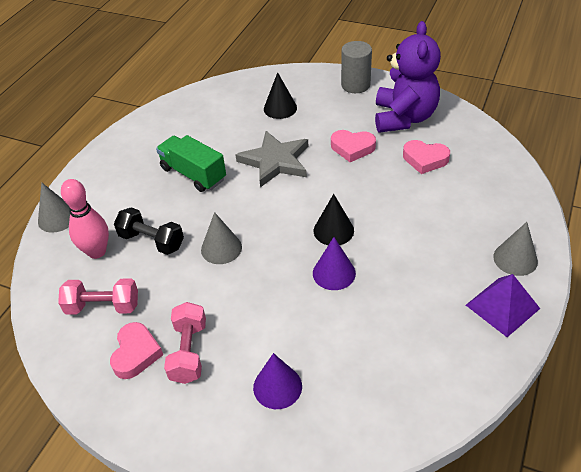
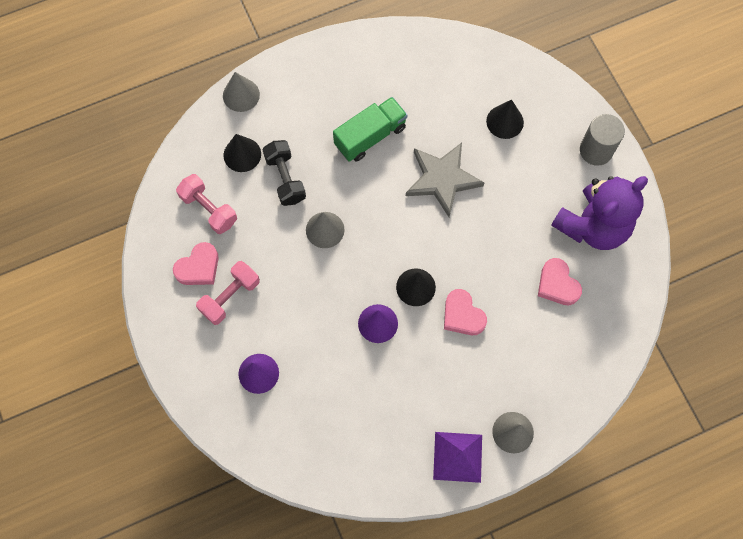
camera: 40 degrees right, 25 degrees up
(97, 252) = (242, 154): pink bowling pin -> black cone
(193, 174) = (370, 136): green truck -> green truck turned 60 degrees clockwise
(352, 148) = (515, 220): pink heart -> pink heart (462, 315)

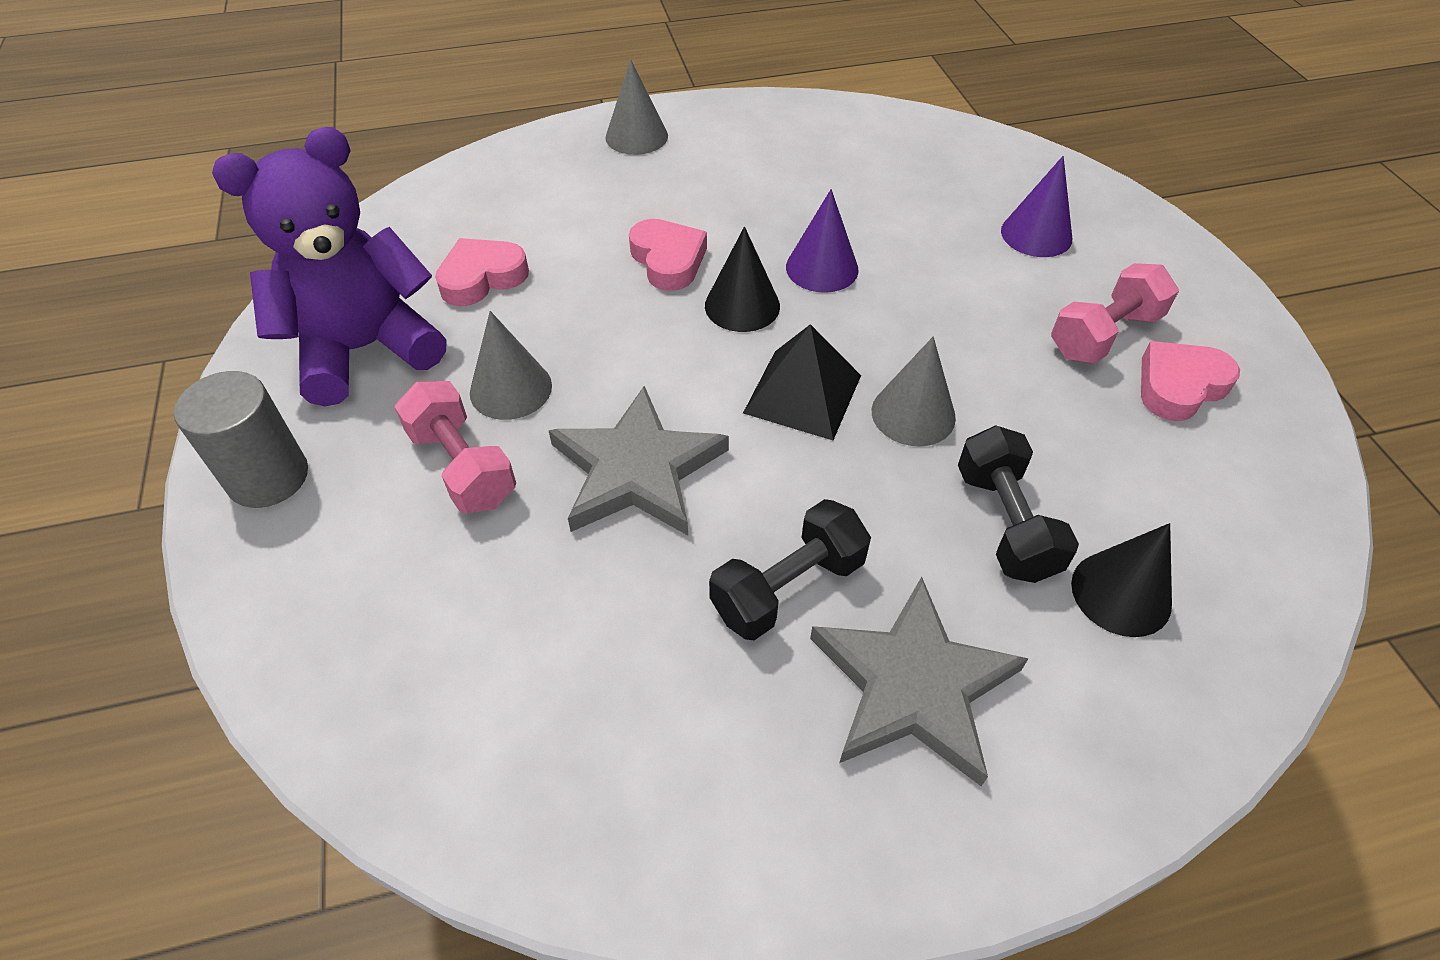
camera: 170 degrees left, 20 degrees down
(209, 209) = (1181, 486): pink dumbbell -> pink dumbbell (462, 466)
(241, 95) = (1150, 759): grey cone -> grey cone (511, 389)
(321, 106) = (913, 686): none -> grey star
(370, 136) = (788, 587): green truck -> black dumbbell
(377, 233) = (803, 394): none -> black pyramid
(457, 456) = (726, 125): purple pyramid -> none
(505, 121) = (441, 571): black cone -> none
(557, 284) = (482, 278): pink heart -> pink heart turned 105 degrees counterclockwise

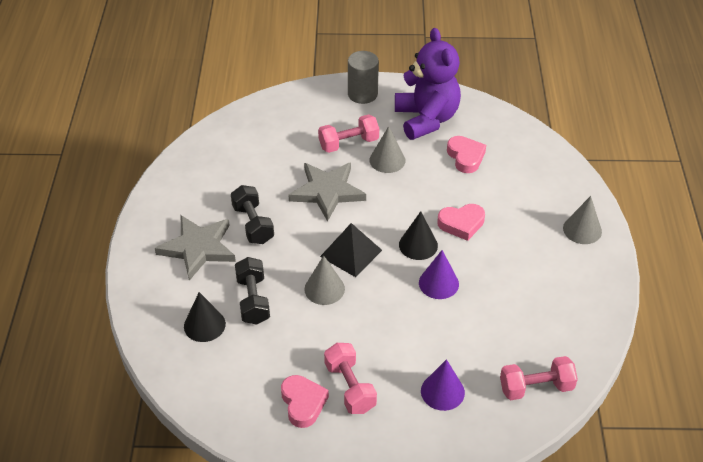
camera: 105 degrees right, 5 degrees down
(966, 153) = (536, 387): none -> pink dumbbell
(1005, 523) = (253, 300): black dumbbell -> black dumbbell turned 75 degrees clockwise

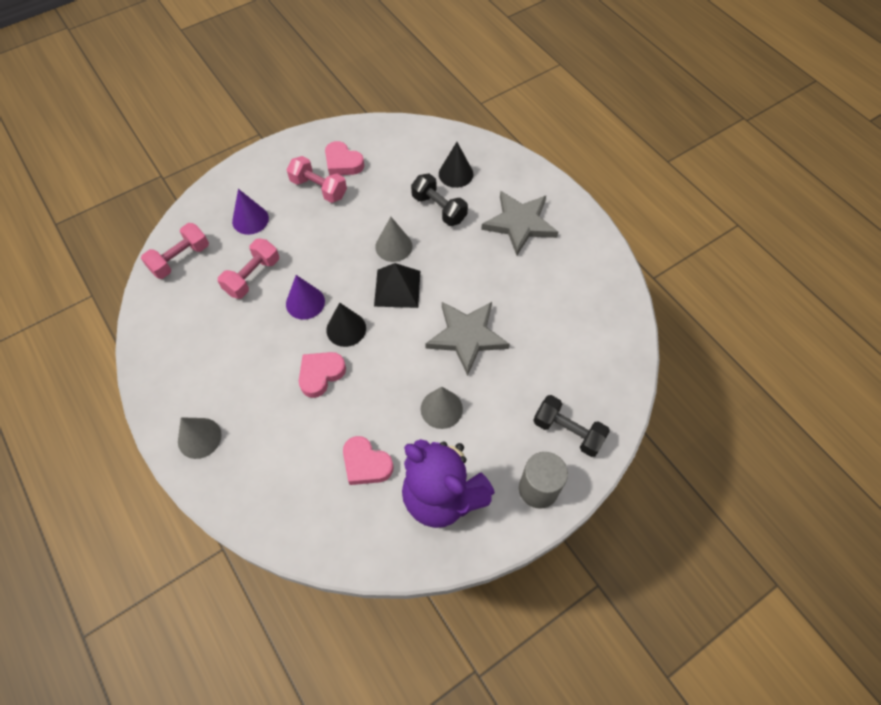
camera: 145 degrees right, 15 degrees up
(253, 224) = (499, 268): black dumbbell -> black dumbbell (568, 431)
(348, 143) = (495, 406): pink dumbbell -> pink dumbbell (252, 276)

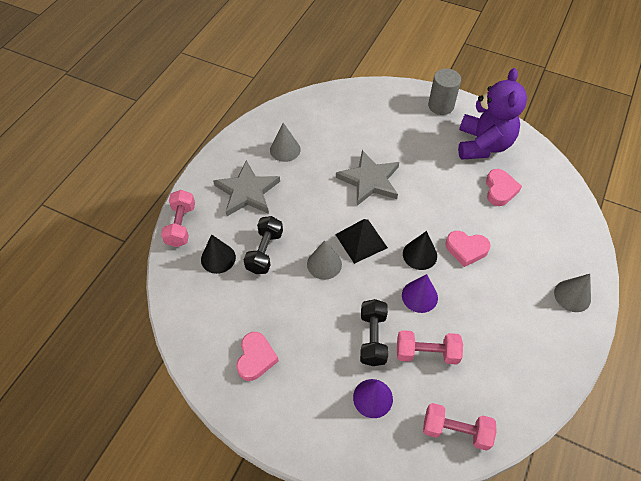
camera: 120 degrees left, 5 degrees down
(319, 188) = (299, 360): pink dumbbell -> pink dumbbell (181, 225)
(441, 409) = (432, 170): grey cone -> grey cone (285, 150)
(568, 431) = (395, 106): black dumbbell -> black dumbbell (373, 338)

